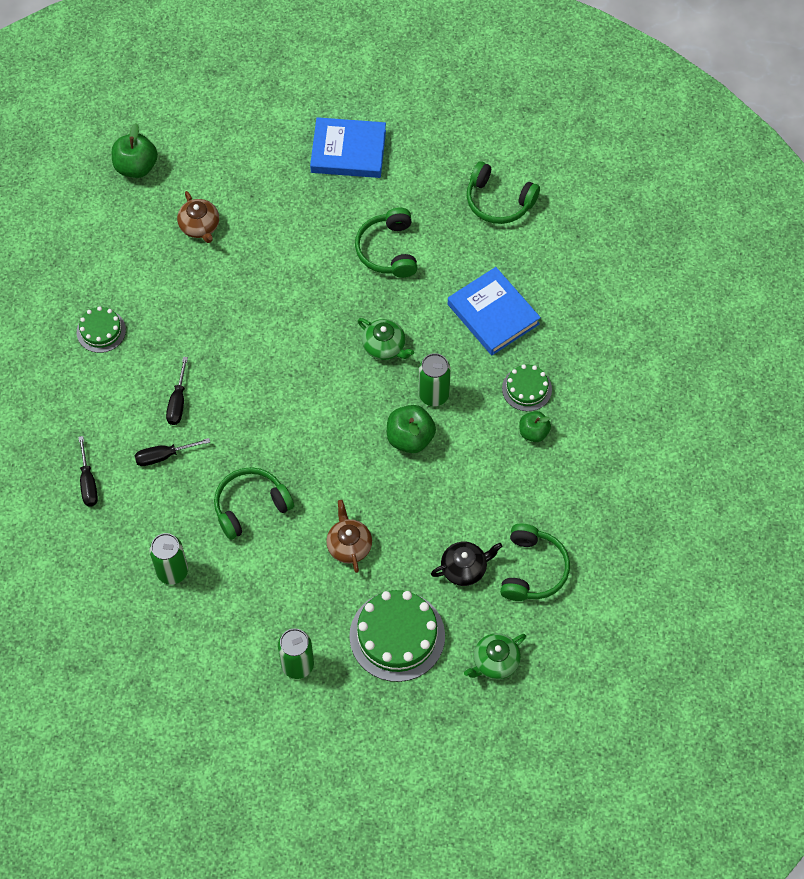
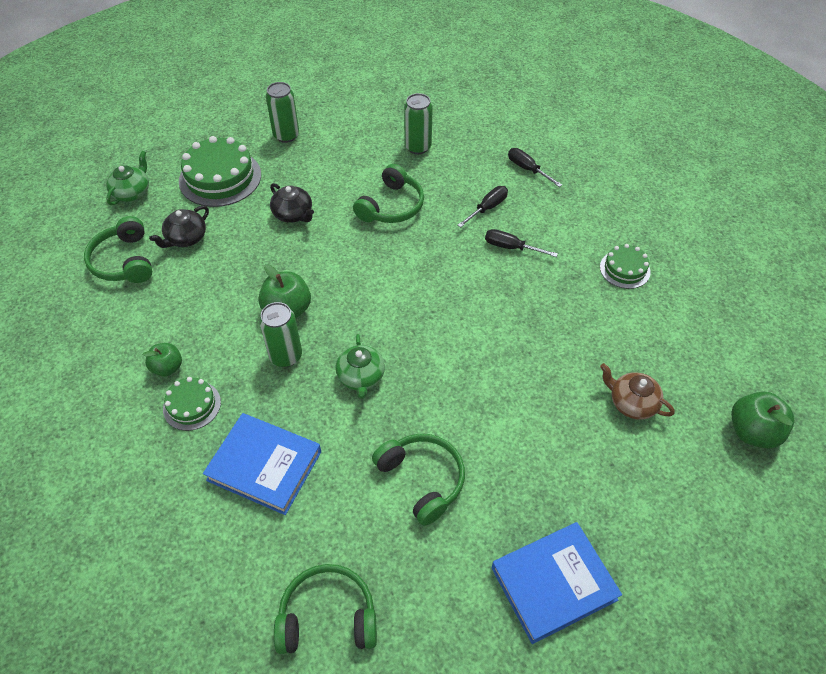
camera: 150 degrees right, 10 degrees down
(178, 402) = (510, 247): black screwdriver -> black screwdriver turned 45 degrees counterclockwise
(349, 545) = (293, 214): brown teapot -> black teapot
(384, 347) = (361, 377): green teapot -> green teapot turned 105 degrees counterclockwise

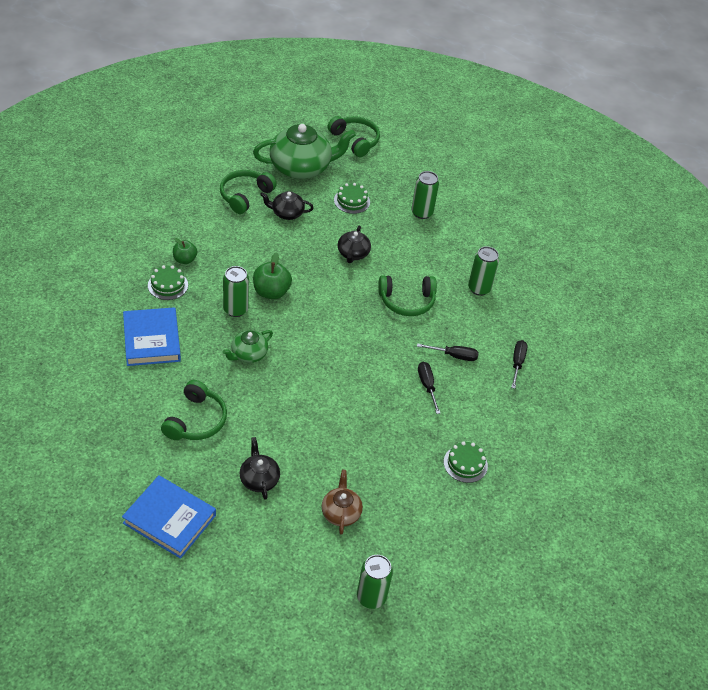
camera: 50 degrees right, 5 degrees down
(132, 192) = (301, 167): green teapot -> green teapot, size x1.97
(220, 178) = (352, 201): green cake -> green cake, size x0.56
(327, 616) = (78, 417): green headphones -> green headphones (355, 140)
(546, 457) = (259, 479): none -> black teapot
(752, 432) = (371, 597): green apple -> green can

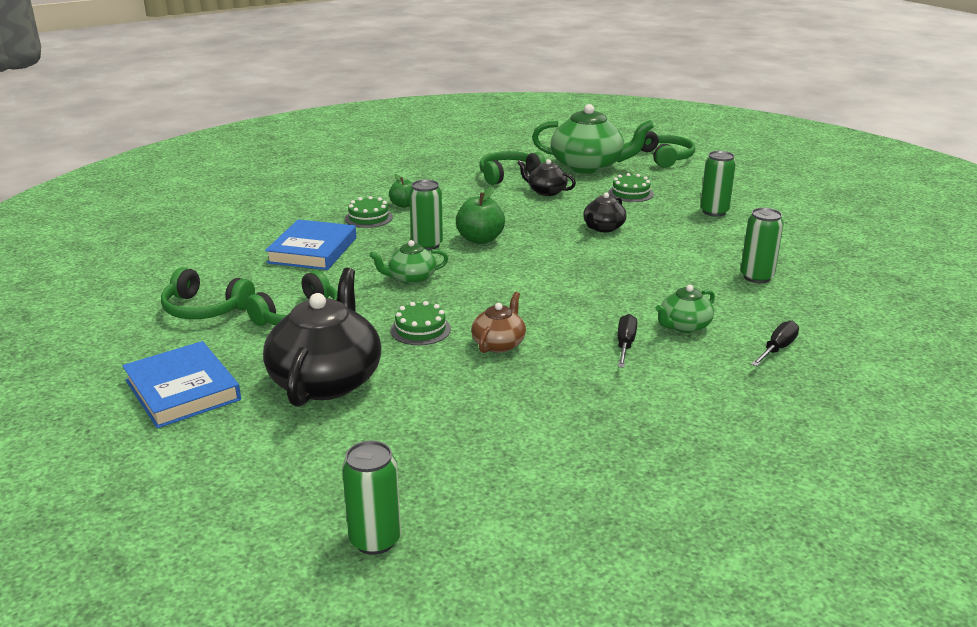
camera: 30 degrees right, 20 degrees down
(259, 479) = (327, 380): black teapot -> black teapot, size x1.97
(341, 512) = (407, 436): brown teapot -> brown teapot (499, 344)
(407, 301) = (647, 271): green headphones -> green headphones (205, 309)
(454, 356) = (684, 326): black screwdriver -> green teapot
(465, 464) = (633, 429): green cake -> green cake (420, 329)

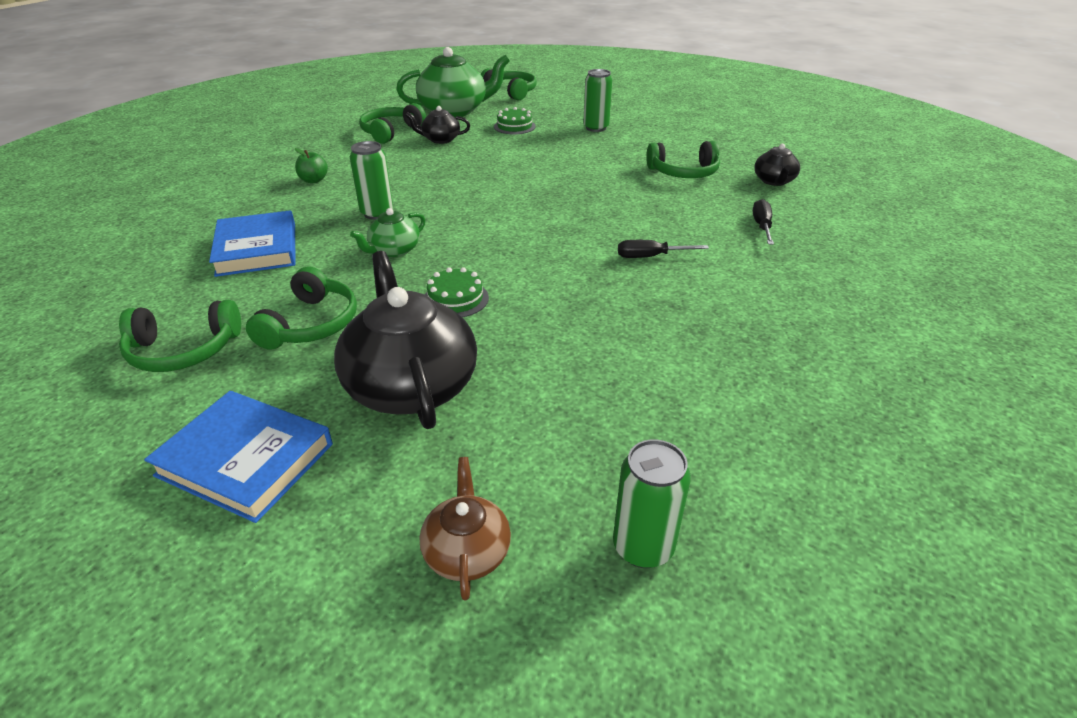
camera: 30 degrees left, 10 degrees up
(368, 218) = (288, 201): green cake -> none
(480, 239) = (424, 196): green apple -> none
(499, 344) = (544, 290): brown teapot -> brown teapot (467, 551)
(603, 228) = (523, 160): black teapot -> black teapot (774, 181)
(625, 344) = (649, 257): black screwdriver -> black screwdriver turned 75 degrees counterclockwise
(684, 326) = (676, 227): green teapot -> none
(756, 277) = (683, 172): green can -> green headphones

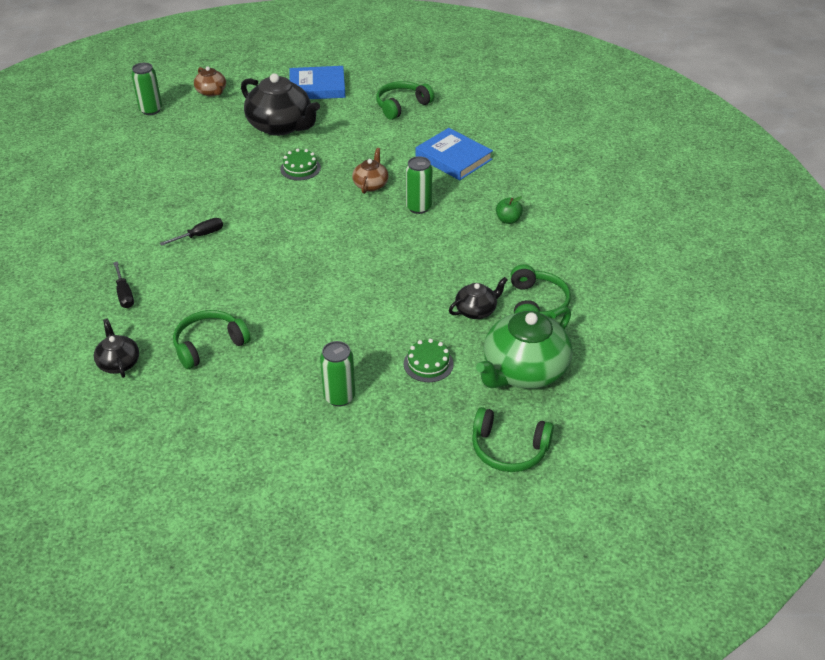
camera: 150 degrees right, 5 degrees up
(311, 324) = (360, 133): green headphones -> none
(394, 250) = (371, 184): green teapot -> brown teapot

